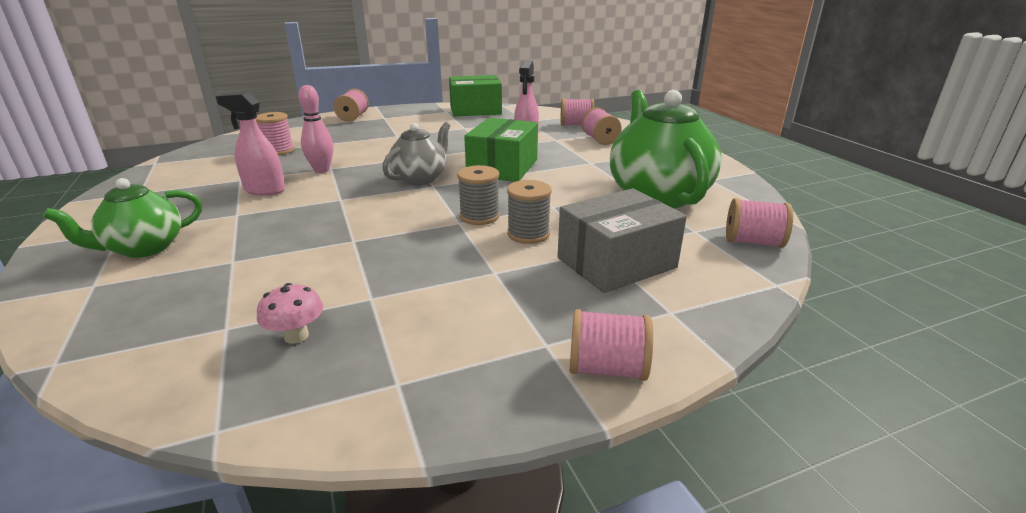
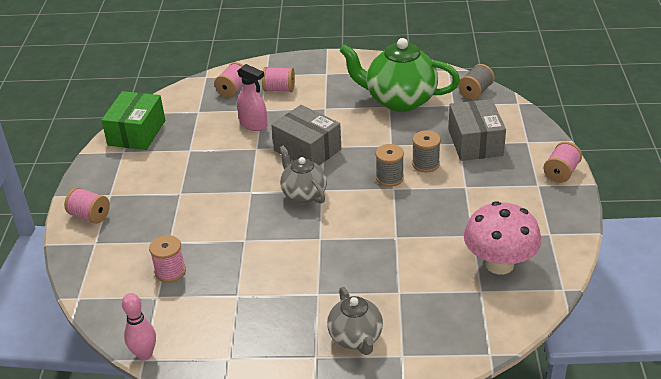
camera: 65 degrees left, 10 degrees up
(144, 248) = (356, 338): green teapot -> grey teapot
(264, 190) = (274, 279): pink spray bottle -> none
(296, 336) = (499, 264): pink mushroom -> pink mushroom, size x2.26
(322, 170) = (247, 245): pink bowling pin -> pink bowling pin (144, 354)
(502, 167) = (307, 150): green box -> grey box
(753, 242) = (475, 92): pink spool -> grey spool

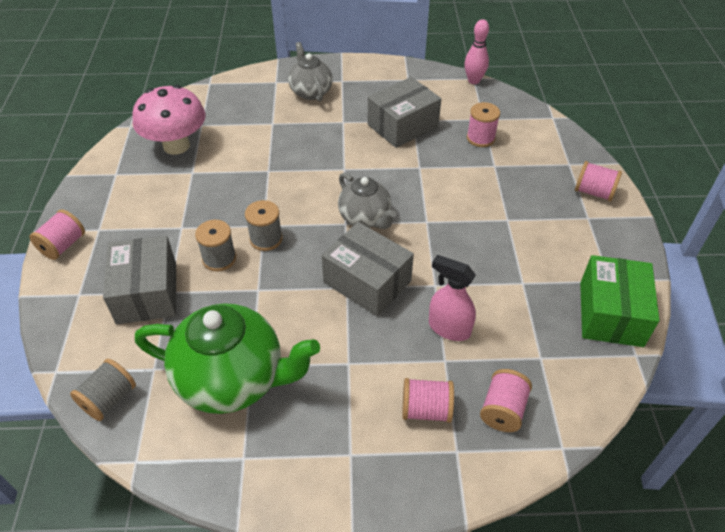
camera: 175 degrees right, 10 degrees up
(250, 288) = (402, 125): none -> grey box

